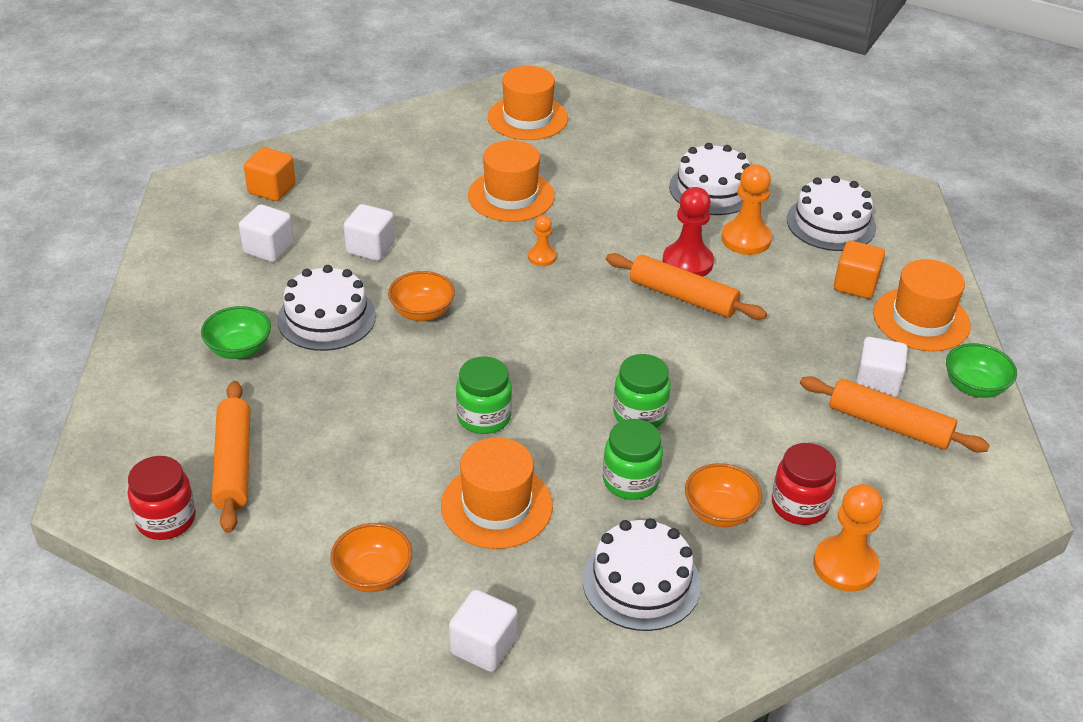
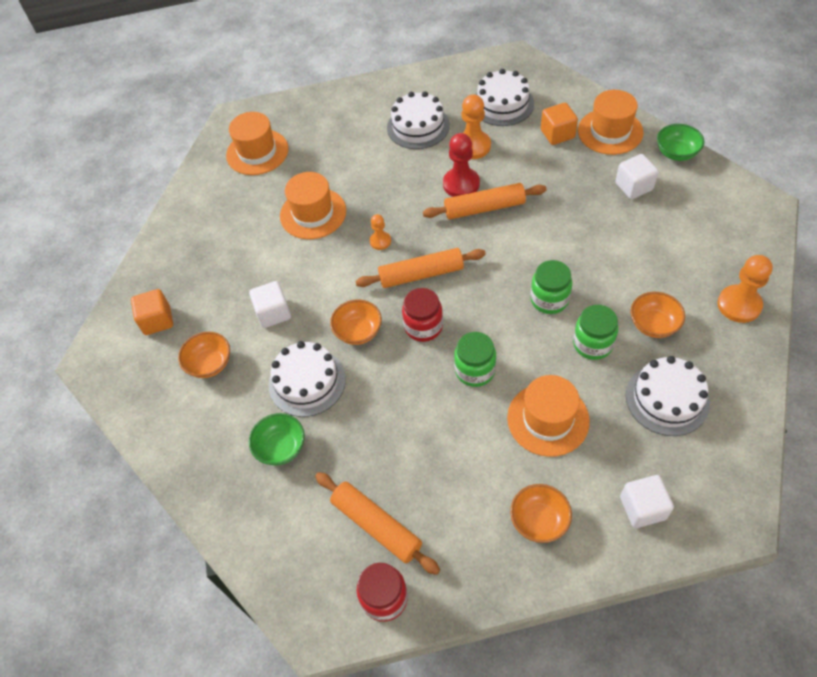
camera: 35 degrees left, 15 degrees up
(268, 248) = (210, 364): white cube -> orange bowl
(799, 505) = (682, 288): red jar -> red jar (423, 327)
(889, 425) = (666, 206): orange rolling pin -> orange rolling pin (421, 274)

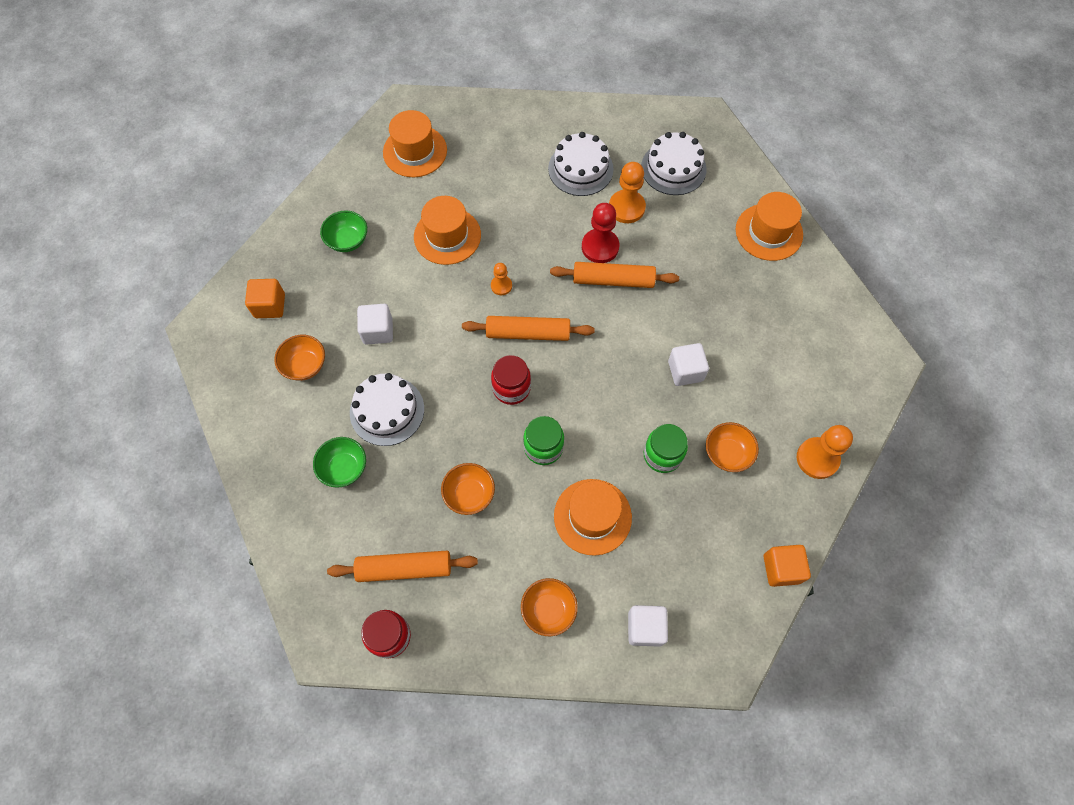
camera: 10 degrees right, 10 degrees up
(358, 332) = (449, 375): orange bowl -> orange bowl (469, 494)
(376, 525) = (404, 568): orange rolling pin -> orange rolling pin turned 60 degrees counterclockwise
(549, 299) = (639, 397): green jar -> none
(557, 134) = (715, 219): orange cube -> orange cube (781, 569)
(633, 186) = (767, 301): white cube -> white cube (685, 371)
(667, 399) = (710, 531): white cake -> none
(676, 153) = (825, 276): green bowl -> green bowl (347, 240)

